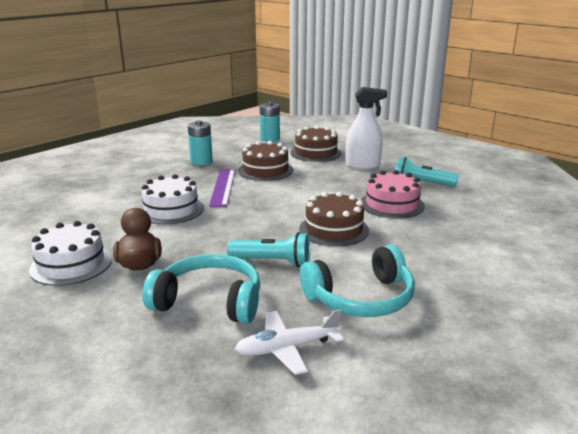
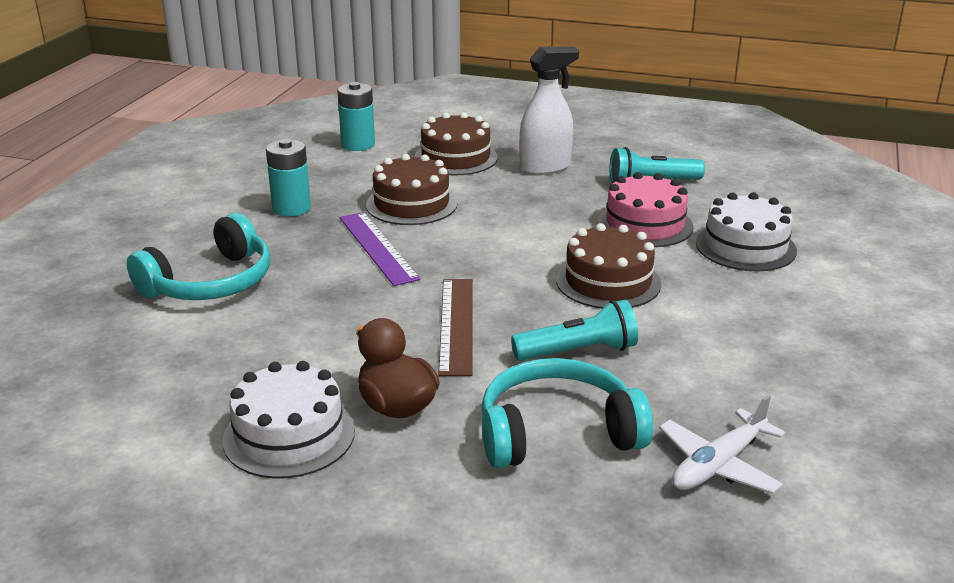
camera: 25 degrees left, 5 degrees up
(171, 209) = (340, 305): white cake -> white cake (745, 247)
(219, 232) = (456, 325): none -> brown ruler
(361, 298) = (738, 373): turquoise headphones -> turquoise headphones (211, 282)

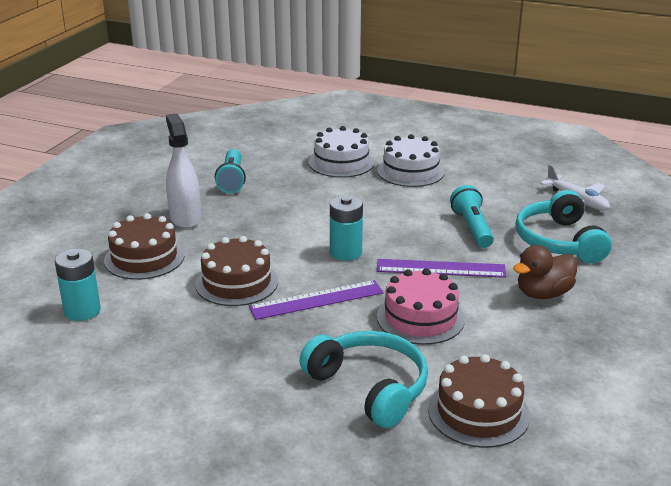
camera: 85 degrees left, 0 degrees up
(289, 435) = (584, 335): white cake -> white cake (410, 171)
(291, 208) = (225, 348): turquoise battery -> turquoise battery (345, 252)
(456, 325) = (441, 268): brown ruler -> purple ruler
(608, 282) = (383, 210): brown cake -> brown cake (478, 412)
(645, 224) = (301, 190): pink cake -> pink cake (420, 318)

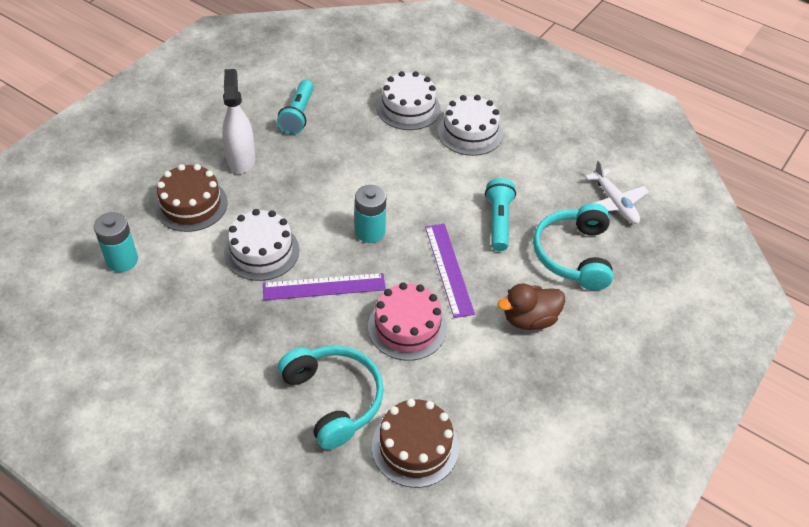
camera: 10 degrees right, 20 degrees up
(237, 282) = (262, 251): brown cake -> white cake
(441, 268) = (448, 269): purple ruler -> purple ruler turned 60 degrees clockwise

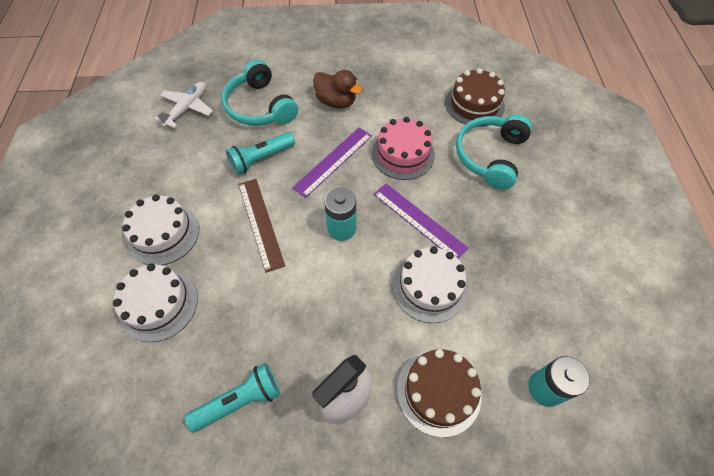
camera: 125 degrees left, 10 degrees up
(426, 187) = (260, 223): none -> brown ruler
(573, 255) = (260, 107): turquoise headphones -> turquoise headphones turned 90 degrees clockwise

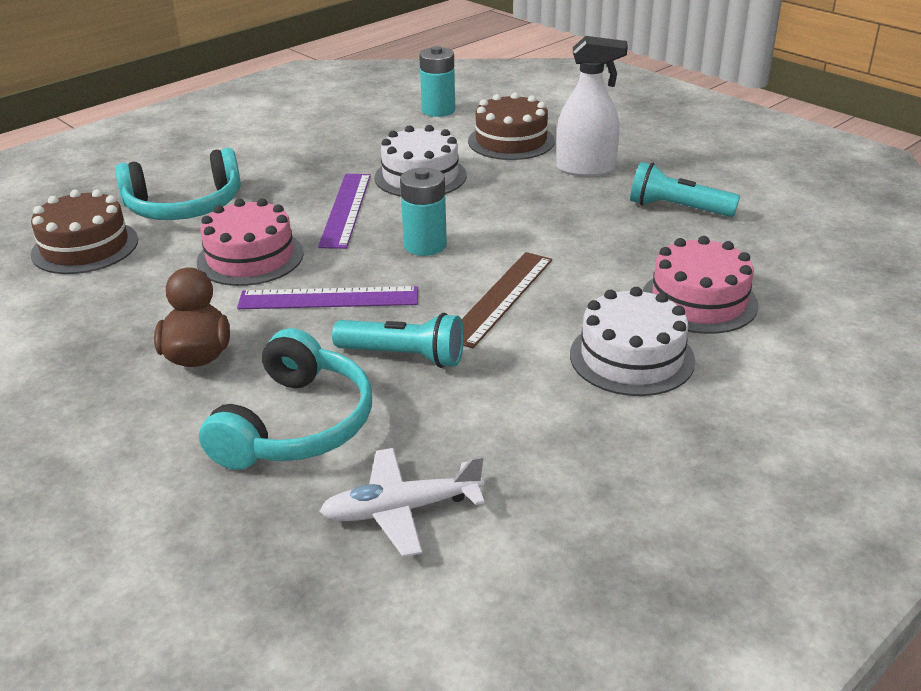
camera: 130 degrees left, 25 degrees down
(158, 304) = (699, 301): white cake -> pink cake

